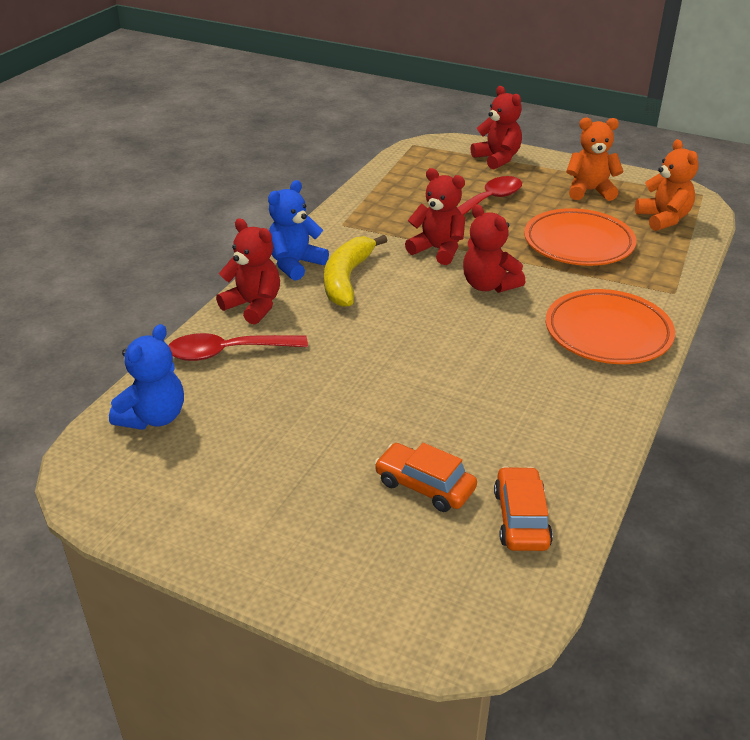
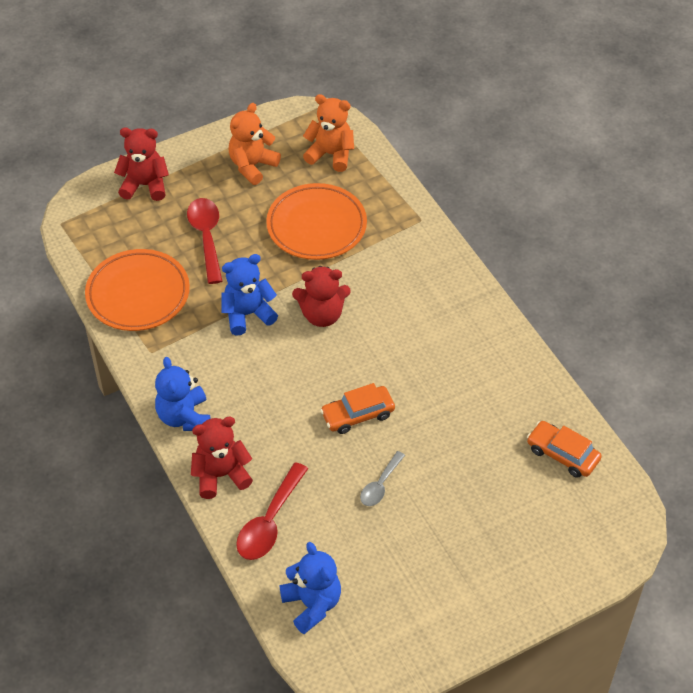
camera: 55 degrees left, 15 degrees up
(336, 400) = (380, 485): none -> grey spoon
(347, 279) = (236, 395): yellow banana -> none
(425, 486) = (500, 485): orange car -> orange car (358, 414)
(438, 250) = (247, 314): red teddy bear -> blue teddy bear
(608, 333) = (433, 288): orange plate -> orange plate (138, 294)

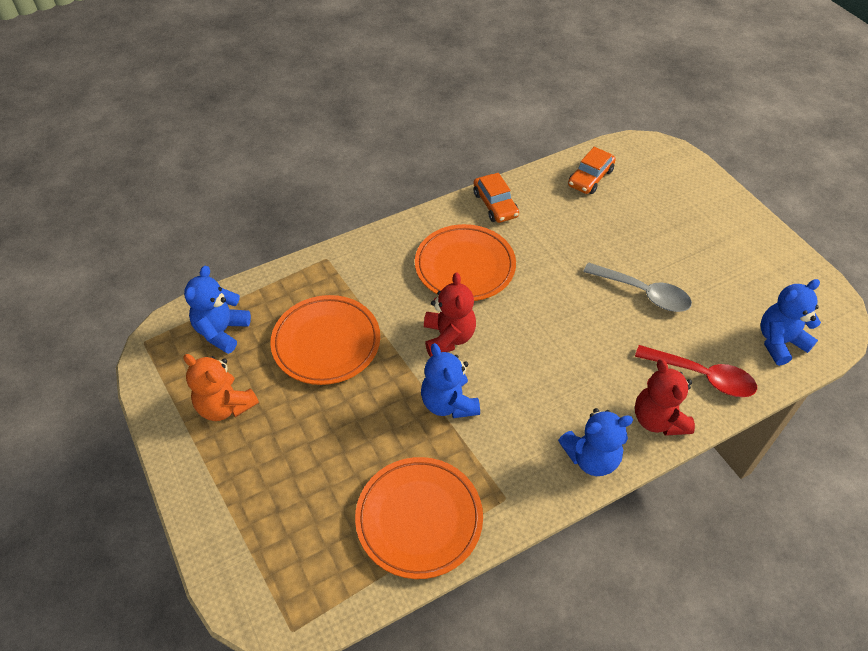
camera: 90 degrees left, 0 degrees up
(145, 185) = (237, 525): red teddy bear -> none
(206, 237) = (333, 449): red spoon -> none
(331, 154) = (222, 331): orange teddy bear -> blue teddy bear
(358, 414) = (568, 309): orange car -> orange car (495, 205)
(380, 485) = (643, 293): grey spoon -> grey spoon, size x1.65
(413, 329) = (465, 267): none -> orange plate

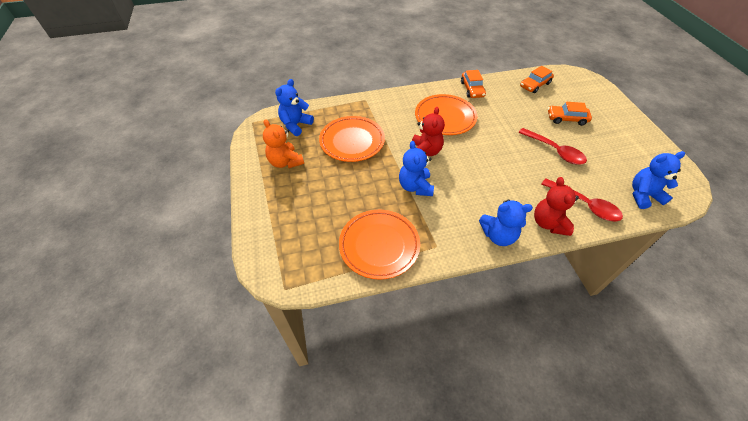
camera: 15 degrees right, 0 degrees up
(643, 293) = (555, 151): grey spoon -> red spoon
(649, 231) = (566, 119): none -> orange car

